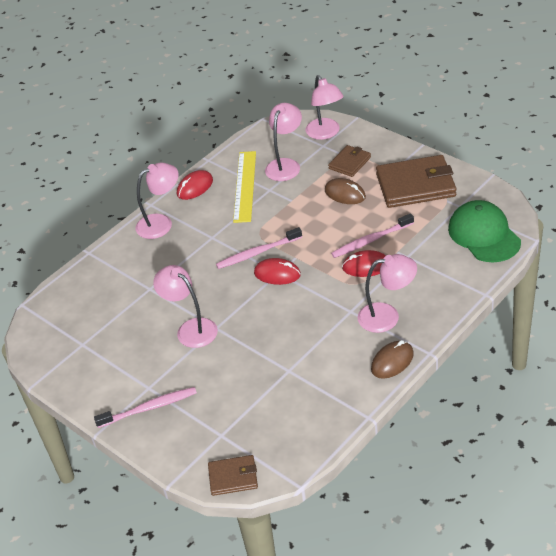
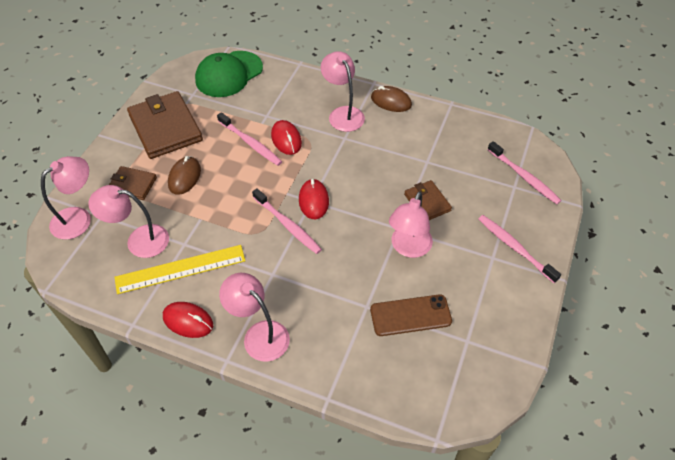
camera: 115 degrees left, 10 degrees up
(125, 314) = (410, 315): none -> brown phone
(229, 448) = (524, 177): none -> pink toothbrush
(233, 477) = (548, 166): brown wallet -> brown wallet (427, 202)

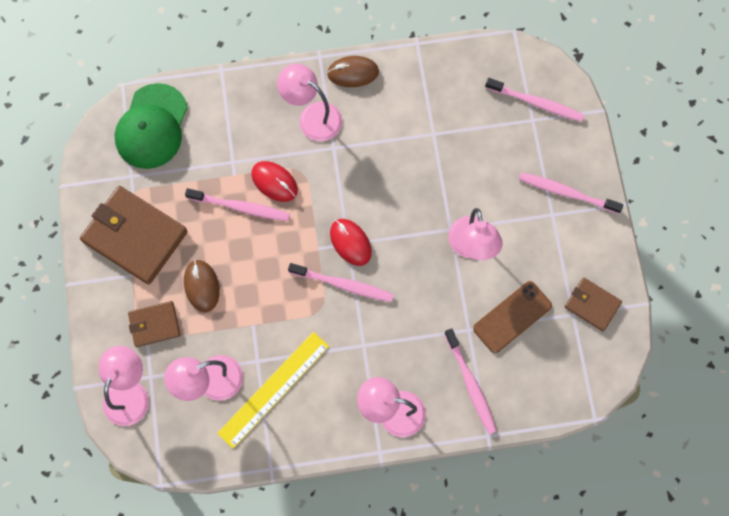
camera: 30 degrees left, 20 degrees up
(188, 321) = (319, 436): red mouse -> none
(340, 349) = (471, 385): none -> pink toothbrush
(427, 202) = (460, 184): brown wallet -> brown wallet (592, 305)

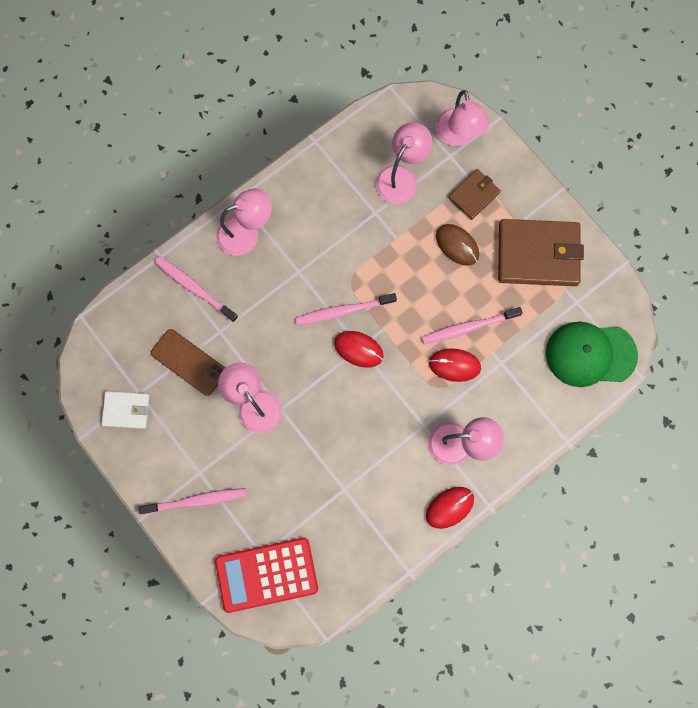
camera: 150 degrees right, 5 degrees up
(152, 127) = (590, 354): green cap -> green cap turned 75 degrees counterclockwise
(273, 389) = (349, 199): yellow ruler -> none
(353, 73) = (449, 507): brown mouse -> red mouse
(512, 317) = (189, 362): brown phone -> brown phone turned 75 degrees counterclockwise
(536, 103) = (266, 574): pink toothbrush -> red calculator
(592, 305) = (126, 410): brown wallet -> white wallet

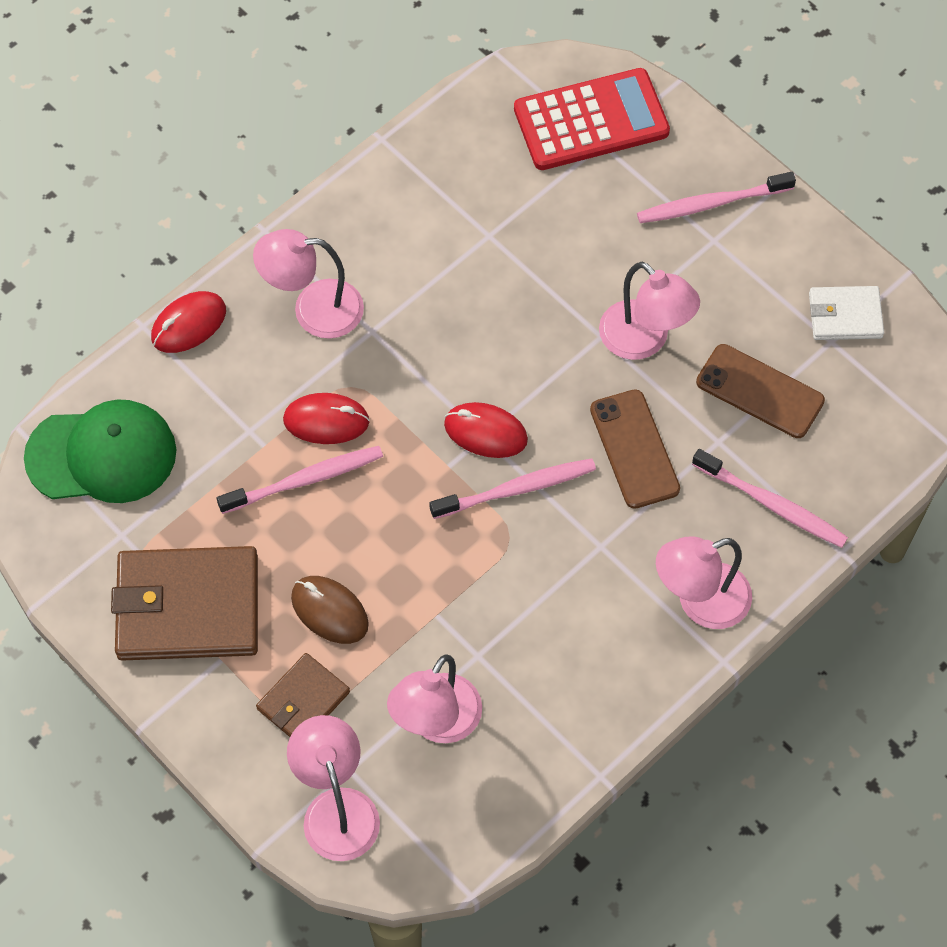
camera: 175 degrees right, 15 degrees down
(270, 330) = (634, 449): none -> brown phone
(449, 507) = (325, 224): red mouse -> red mouse (188, 324)

